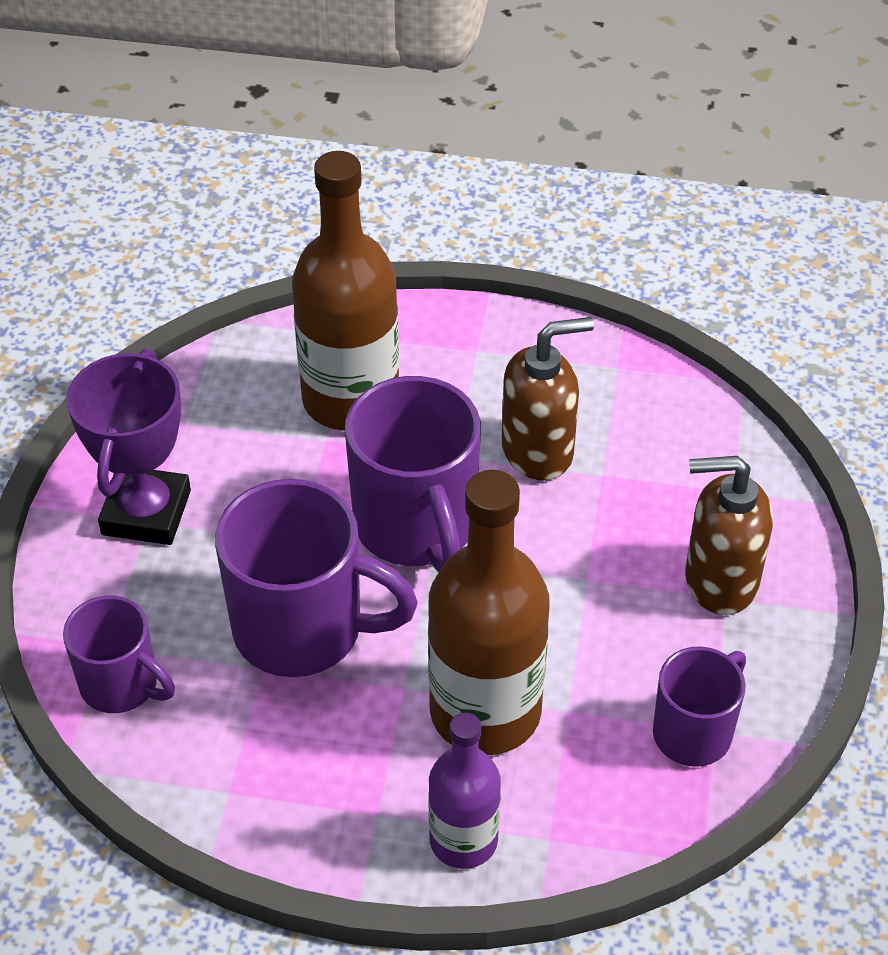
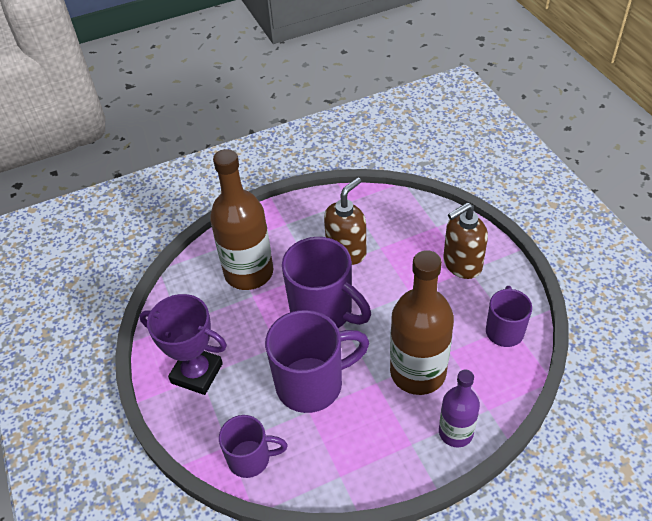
camera: 30 degrees left, 0 degrees up
(146, 512) = (197, 373): purple trophy -> purple trophy turned 45 degrees counterclockwise

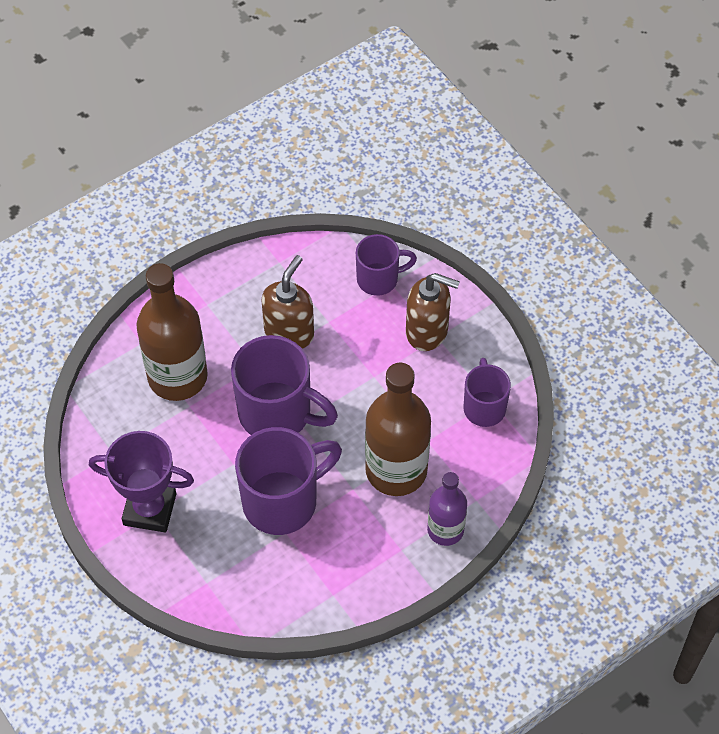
camera: 15 degrees left, 10 degrees up
(251, 458) = (235, 592): purple mug -> purple mug (379, 279)
(461, 264) = (427, 331): brown soap dispenser -> brown soap dispenser turned 120 degrees counterclockwise

